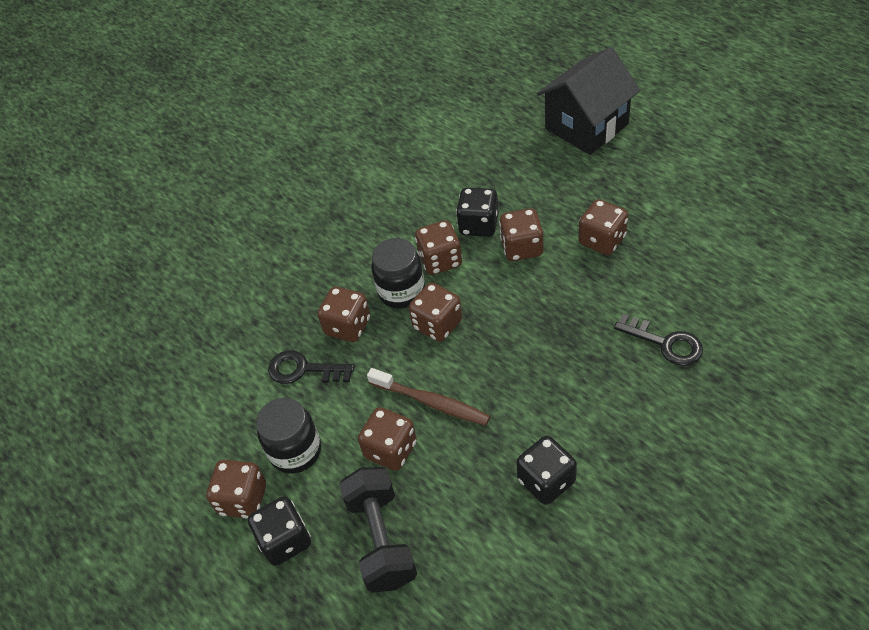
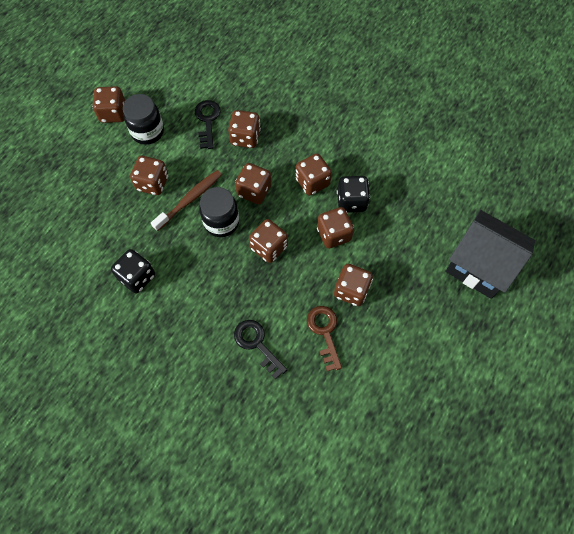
camera: 70 degrees right, 15 degrees up
(285, 540) = (88, 141): black dice -> none
(382, 539) = (92, 191): black dumbbell -> none
(401, 291) = (280, 163): black jar -> black jar (221, 222)
(432, 402) = (190, 199): brown toothbrush -> brown toothbrush turned 150 degrees counterclockwise
(527, 316) = (269, 247): none -> brown dice
(655, 272) = (324, 332): none -> brown key
(665, 343) = (257, 344): black key -> black key turned 120 degrees clockwise

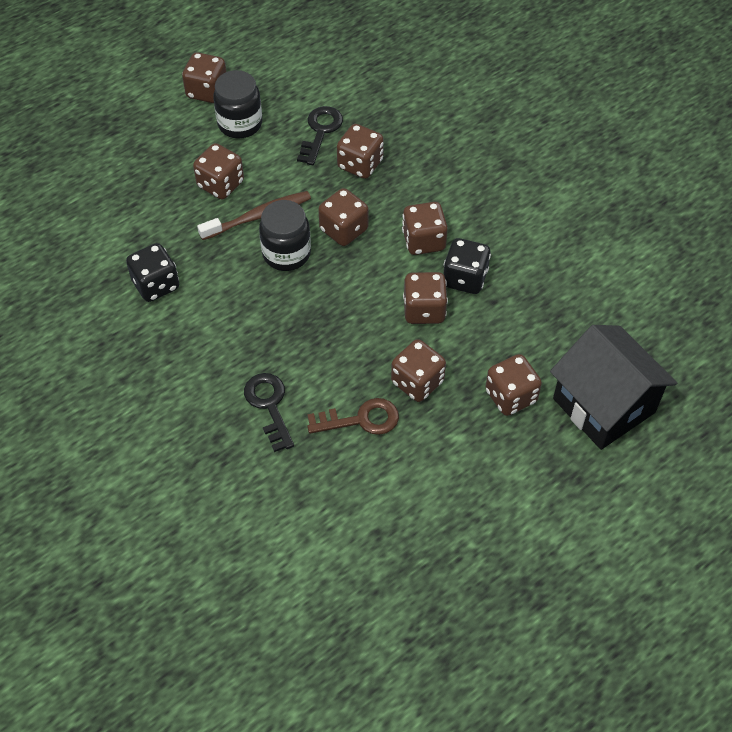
camera: 20 degrees right, 10 degrees down
(269, 247) = (333, 300): brown dice -> brown dice (510, 396)
(324, 332) = (361, 419): brown key -> brown key turned 75 degrees clockwise

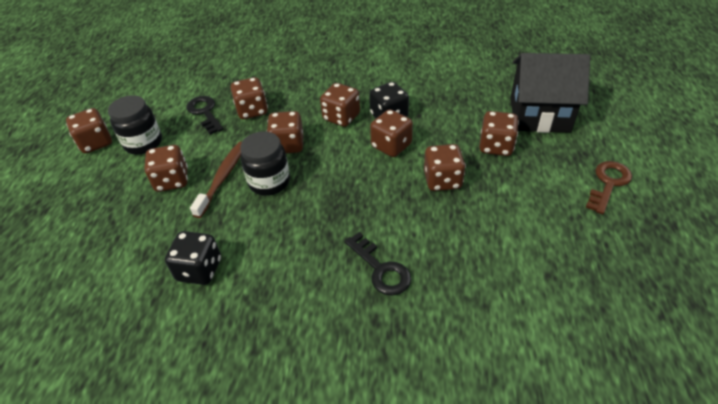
camera: 45 degrees left, 10 degrees down
(269, 406) = (381, 269): black key -> black key turned 150 degrees counterclockwise
(361, 419) = (444, 225): brown key -> brown key (608, 183)

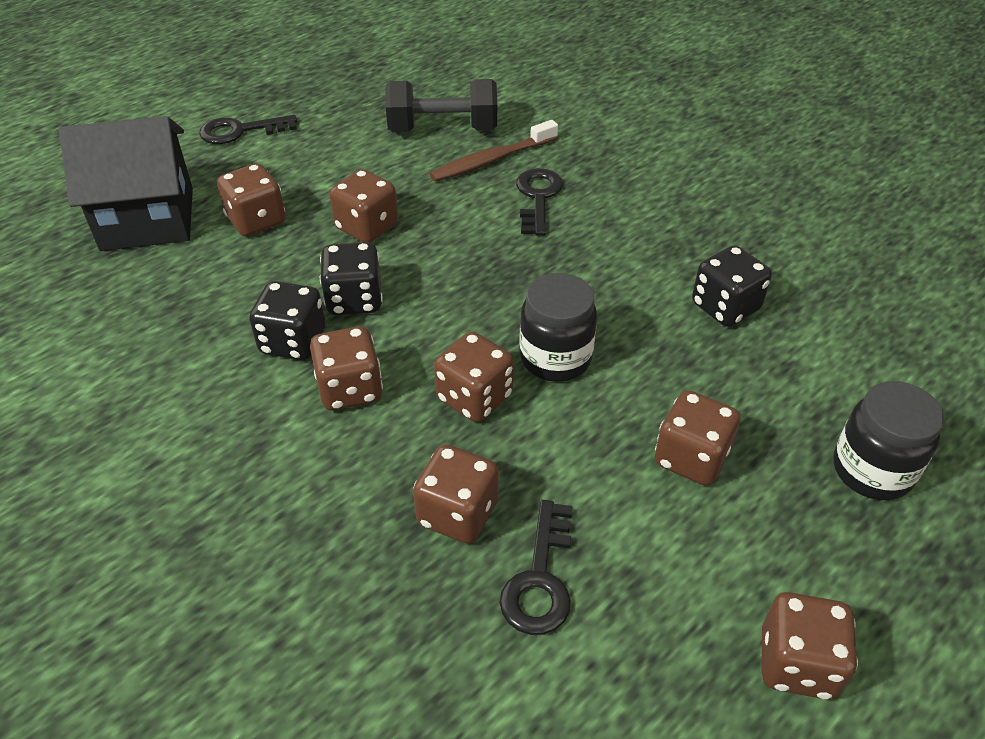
camera: 140 degrees left, 0 degrees up
(143, 143) = (700, 585): black jar -> black jar (872, 470)
(223, 177) = (612, 409): brown toothbrush -> brown toothbrush (491, 160)
(391, 146) = (354, 300): brown dice -> black dice
(513, 280) = (443, 129): none -> black dumbbell
(539, 114) = (148, 219): black house -> black house turned 60 degrees counterclockwise
(608, 183) = (240, 131): brown key -> black key

